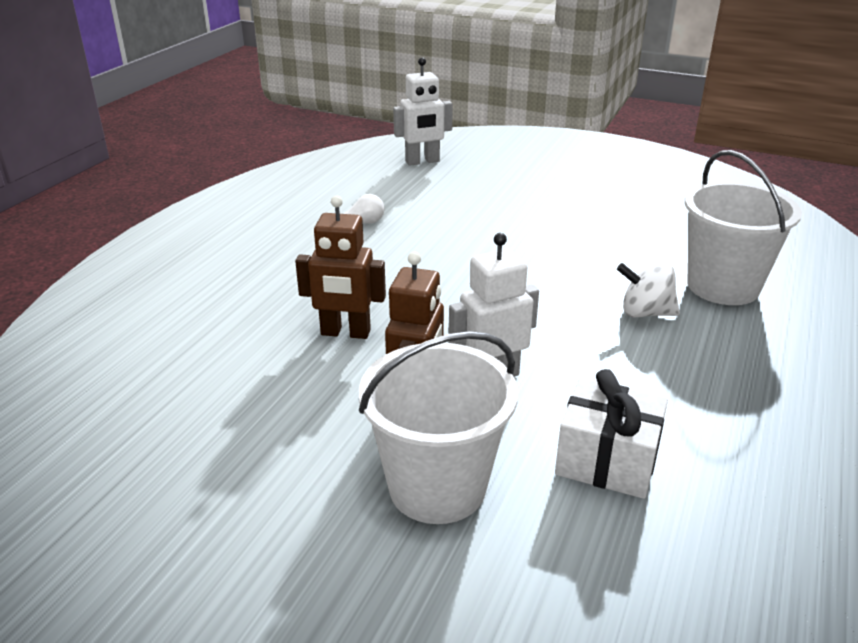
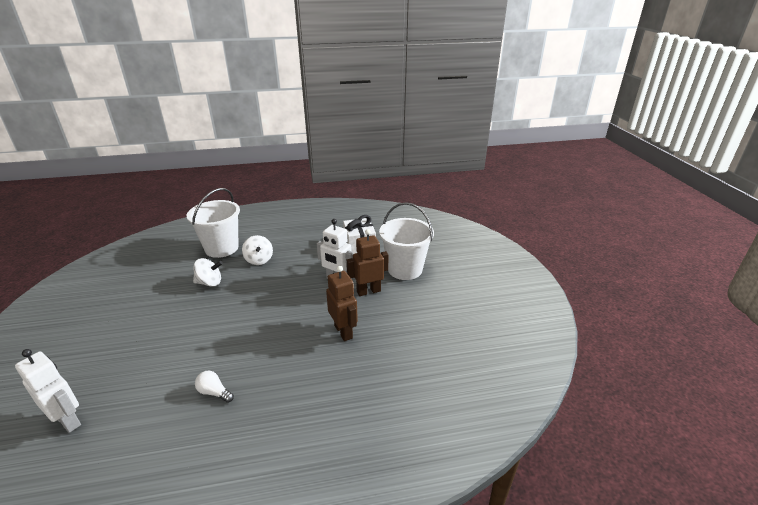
camera: 125 degrees left, 0 degrees up
(605, 257) = (209, 283): none -> white spinning top

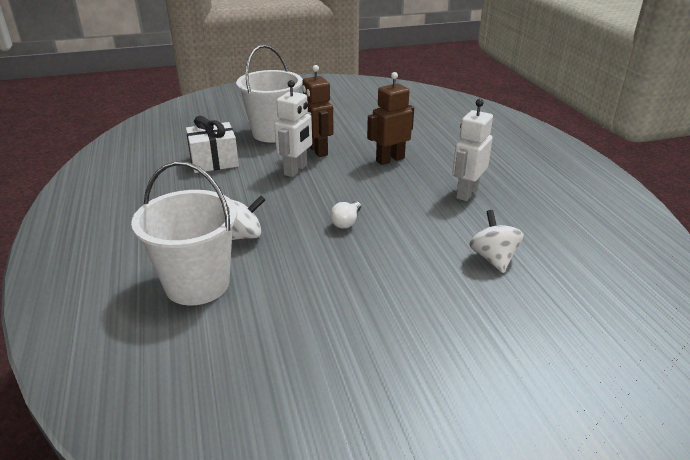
camera: 95 degrees left, 0 degrees up
(68, 420) = (611, 315): white robot -> white robot (466, 193)
(209, 283) = (307, 272): white spinning top -> white spinning top (493, 258)
(214, 392) = (508, 219): white light bulb -> white light bulb (346, 222)

